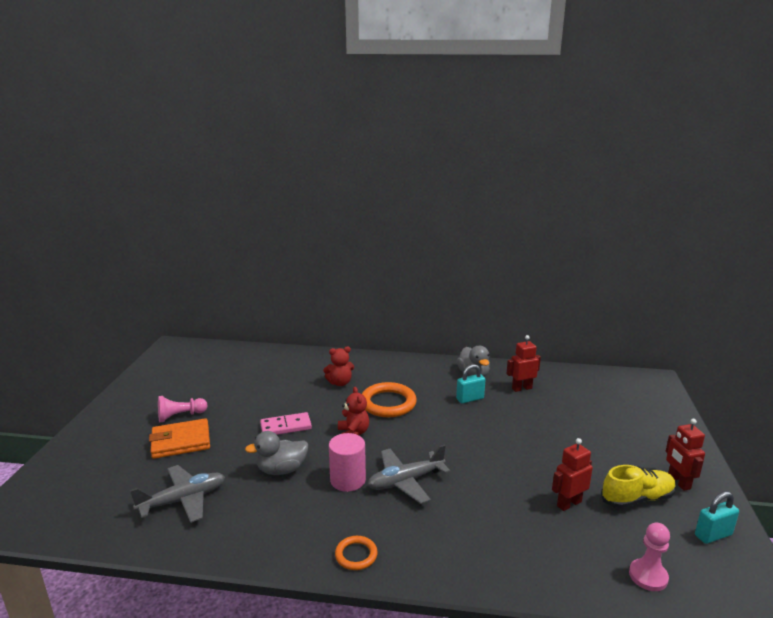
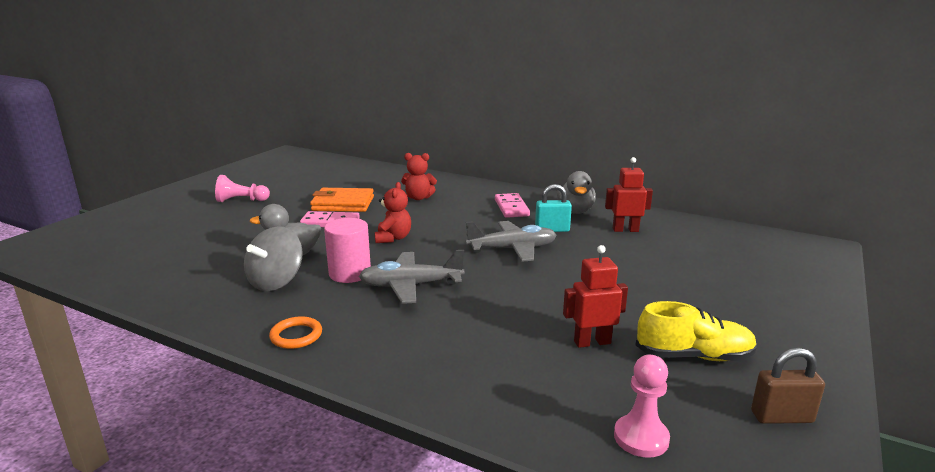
camera: 20 degrees right, 0 degrees up
(181, 442) = (222, 218): orange wallet -> orange wallet (343, 204)
(183, 500) = (179, 260): grey plane -> grey plane (512, 249)
(293, 503) = (276, 282): none -> grey spinning top
(388, 403) = (454, 220): orange ring -> none
(423, 380) = (511, 208): none -> pink domino
(678, 482) = (772, 351): red robot -> none
(713, 535) = (781, 417): turquoise padlock -> brown padlock

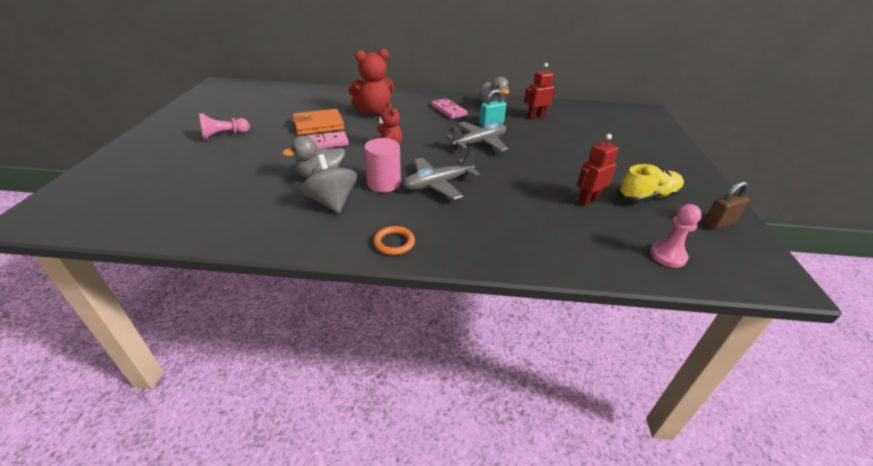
camera: 25 degrees left, 15 degrees up
(276, 282) = (332, 202): grey spinning top -> grey spinning top turned 150 degrees clockwise
(418, 198) = (374, 111): red teddy bear -> red teddy bear, size x1.60

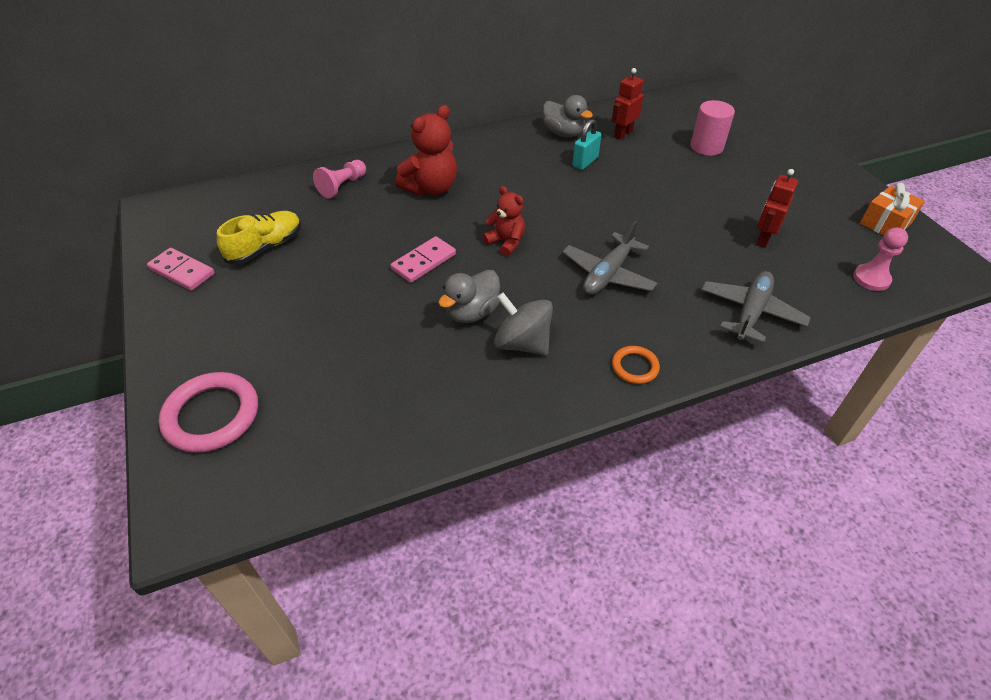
camera: 25 degrees left, 10 degrees up
(115, 175) = (212, 415): none -> pink ring
(224, 135) = (278, 296): pink pawn -> pink pawn (342, 186)
(318, 125) = (385, 235): orange wallet -> none
(384, 183) = (551, 295): pink cylinder -> pink cylinder (706, 147)
(448, 110) = (519, 156): pink domino -> pink domino (182, 271)
(479, 143) = (598, 197): grey plane -> grey plane (750, 312)
(647, 196) = (809, 213): yellow shoe -> yellow shoe (266, 247)
(718, 223) = (885, 223): brown padlock -> orange gift

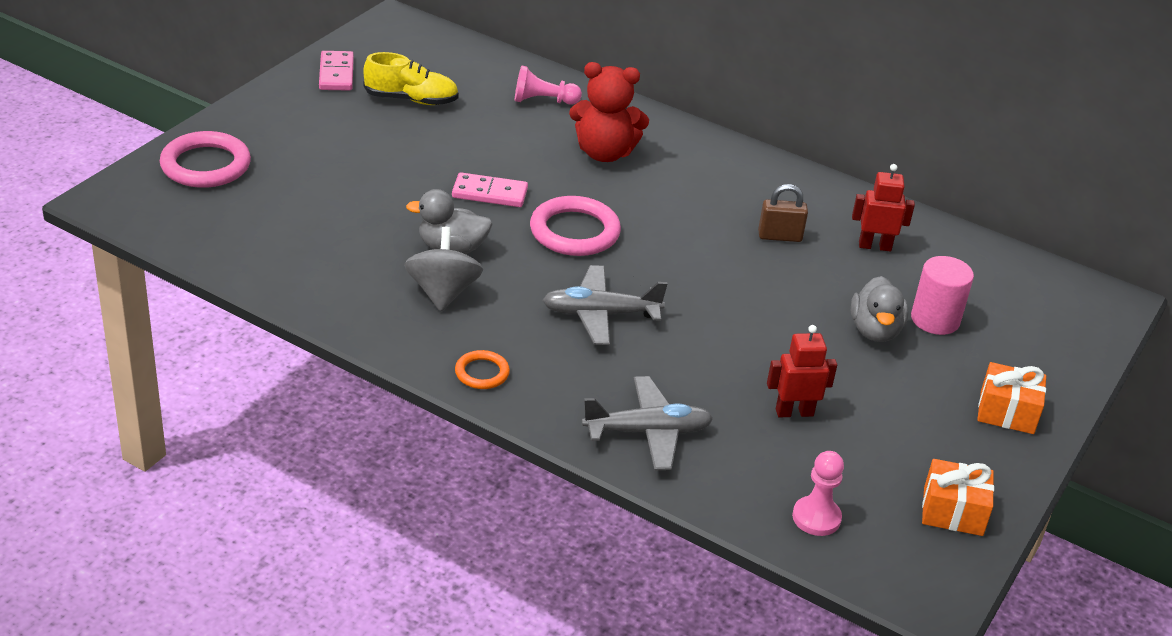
camera: 50 degrees right, 10 degrees down
(506, 242) = (574, 231): red teddy bear -> pink ring
(563, 133) = (817, 202): grey duck -> grey duck (875, 331)
(585, 162) = (779, 236): turquoise padlock -> brown padlock
(804, 163) = (1007, 412): none -> orange gift

